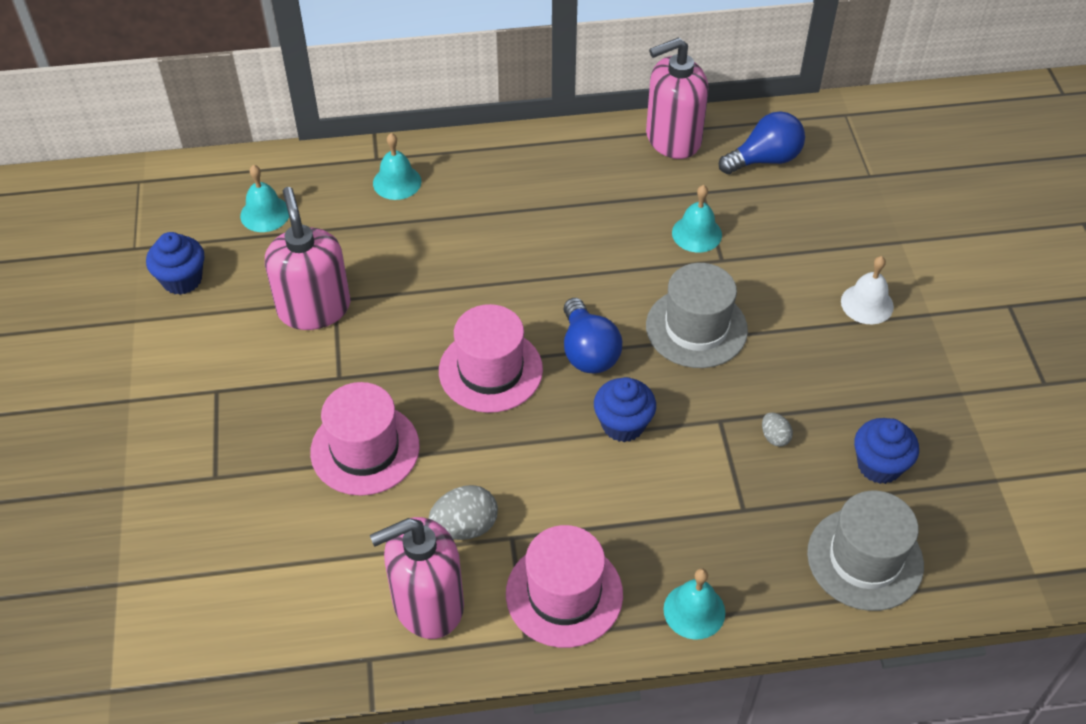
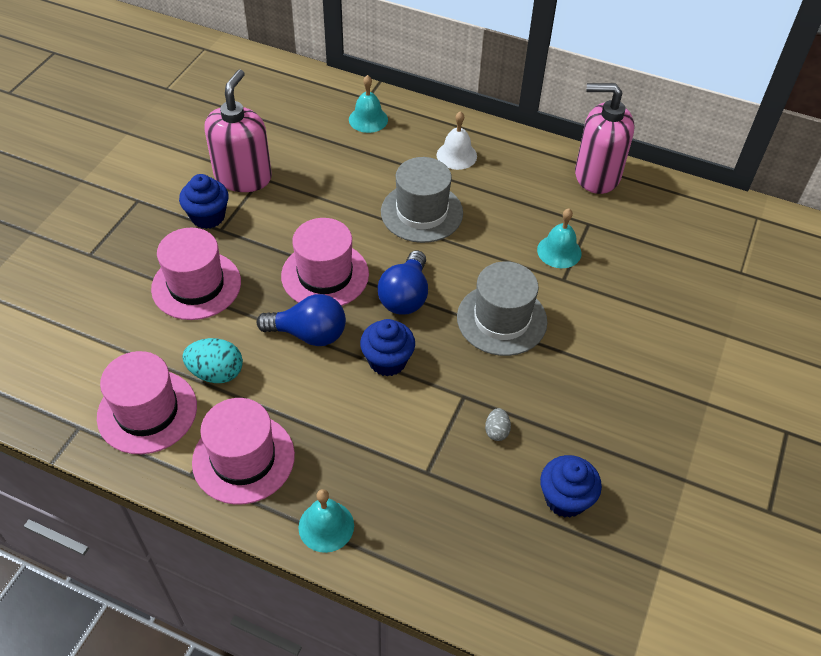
camera: 30 degrees right, 0 degrees up
(182, 280) = (177, 120): blue cupcake -> blue cupcake (208, 217)
(265, 214) = (264, 102): turquoise bell -> none
(427, 603) = (147, 411): pink soap dispenser -> pink hat
(465, 527) = (216, 373): grey egg -> turquoise egg
(765, 159) = (659, 222): blue light bulb -> blue light bulb (309, 334)
(865, 559) = (493, 565): grey hat -> grey hat (422, 212)
(867, 304) = (658, 369): white bell -> white bell (456, 155)

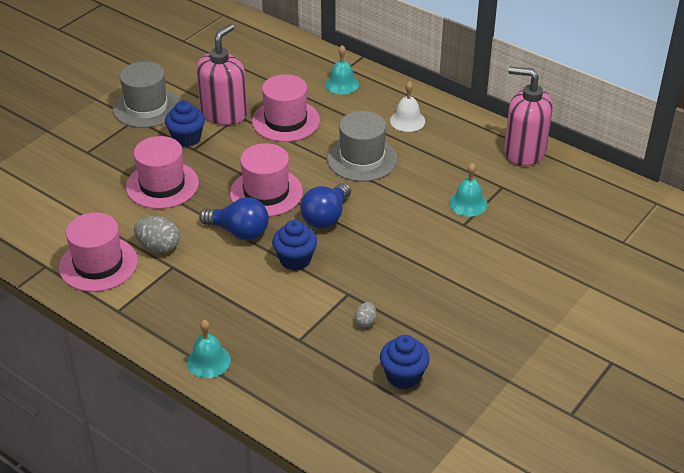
camera: 15 degrees right, 10 degrees down
(216, 373) = (158, 247): turquoise egg -> grey egg
(243, 458) = (160, 307): pink hat -> pink hat (285, 121)
(501, 319) = (400, 245): grey hat -> grey hat (146, 107)

